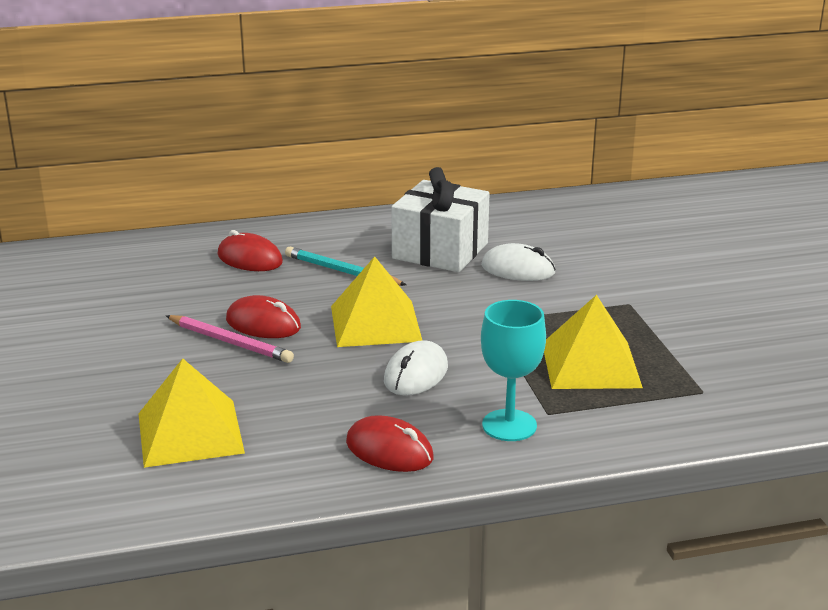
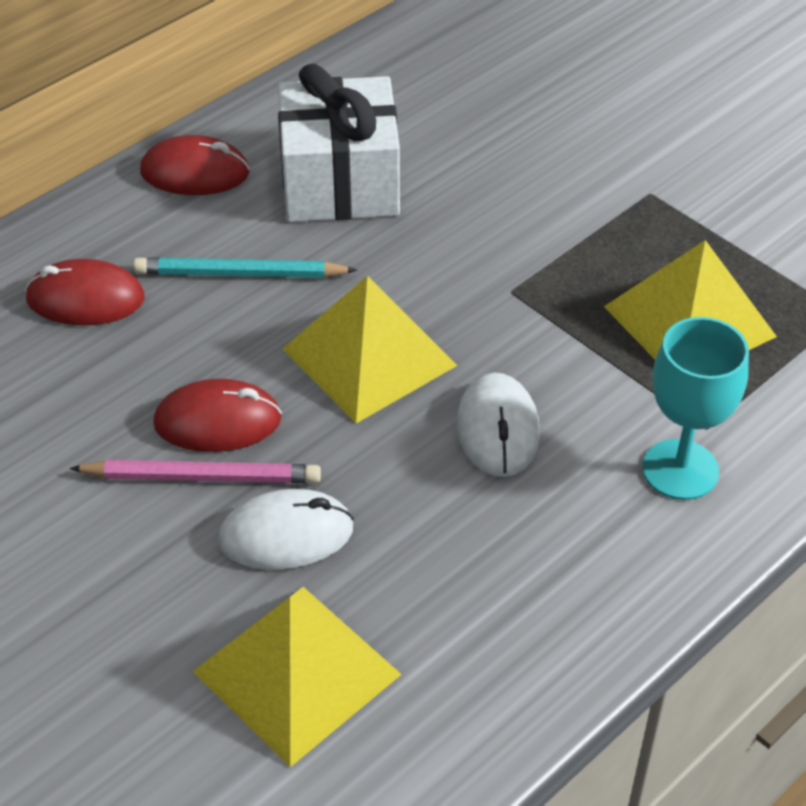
camera: 30 degrees left, 20 degrees up
(389, 450) = (576, 580): red mouse -> red mouse (195, 173)
(518, 269) = (468, 181): white mouse -> white mouse (286, 535)

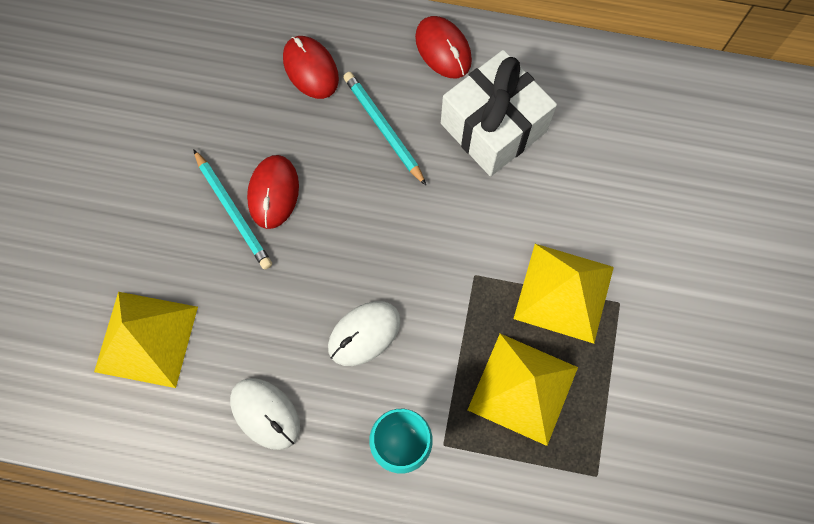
camera: 55 degrees right, 25 degrees up
(202, 477) = (233, 212): pink pencil -> turquoise pencil
(218, 421) = (273, 193): red mouse -> red mouse turned 45 degrees clockwise
(286, 535) = (224, 277): white mouse -> white mouse (265, 414)
(369, 357) = (370, 234): yellow pyramid -> yellow pyramid (563, 292)

